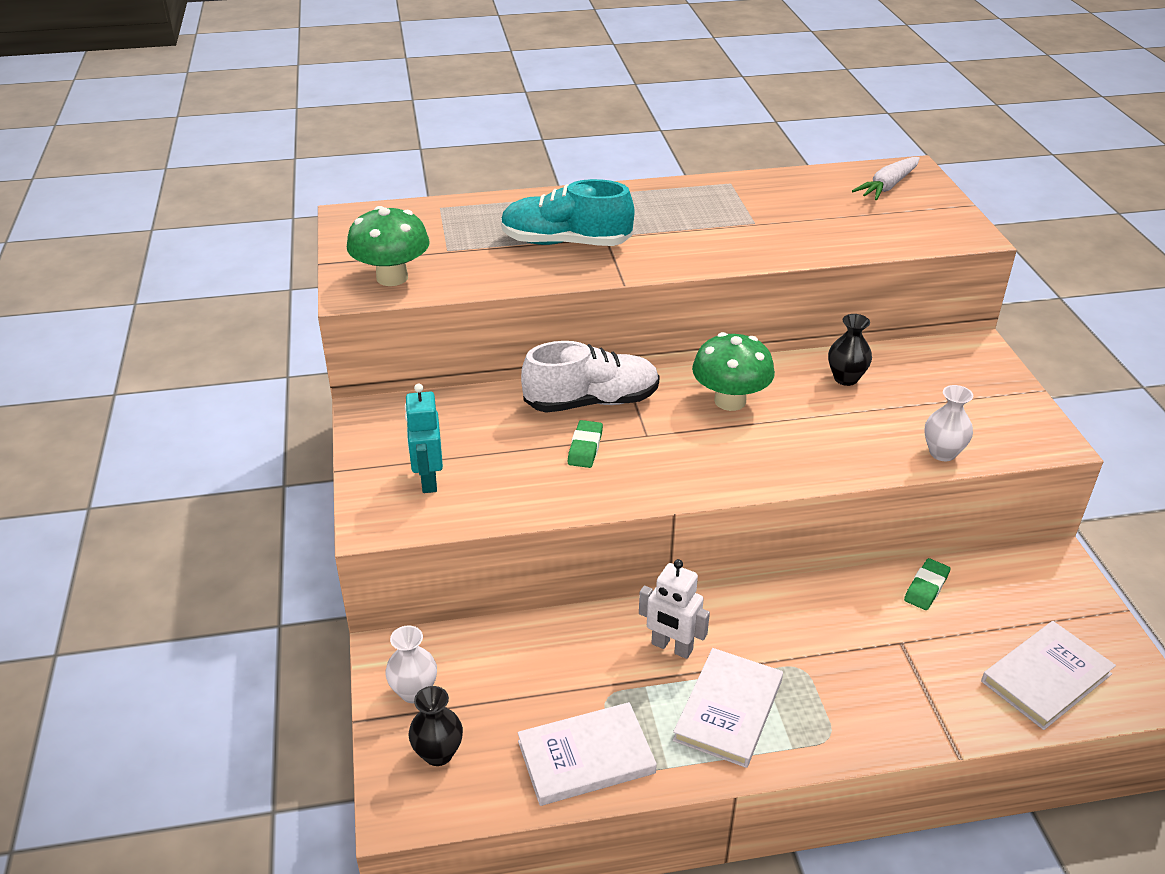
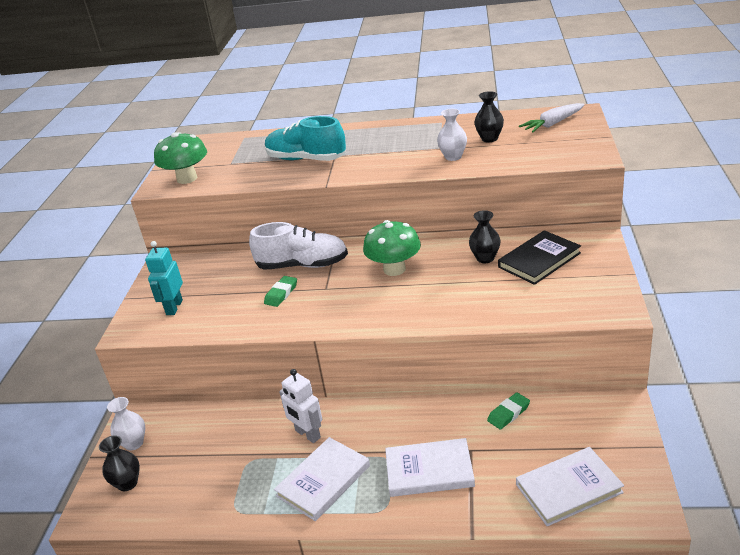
camera: 20 degrees right, 5 degrees down
(586, 757) = (215, 499): white book -> white book (429, 470)
(815, 208) = (489, 139): none -> black vase
(918, 377) = (539, 260): none -> black book
(942, 453) = (527, 313): white vase -> white vase (453, 157)

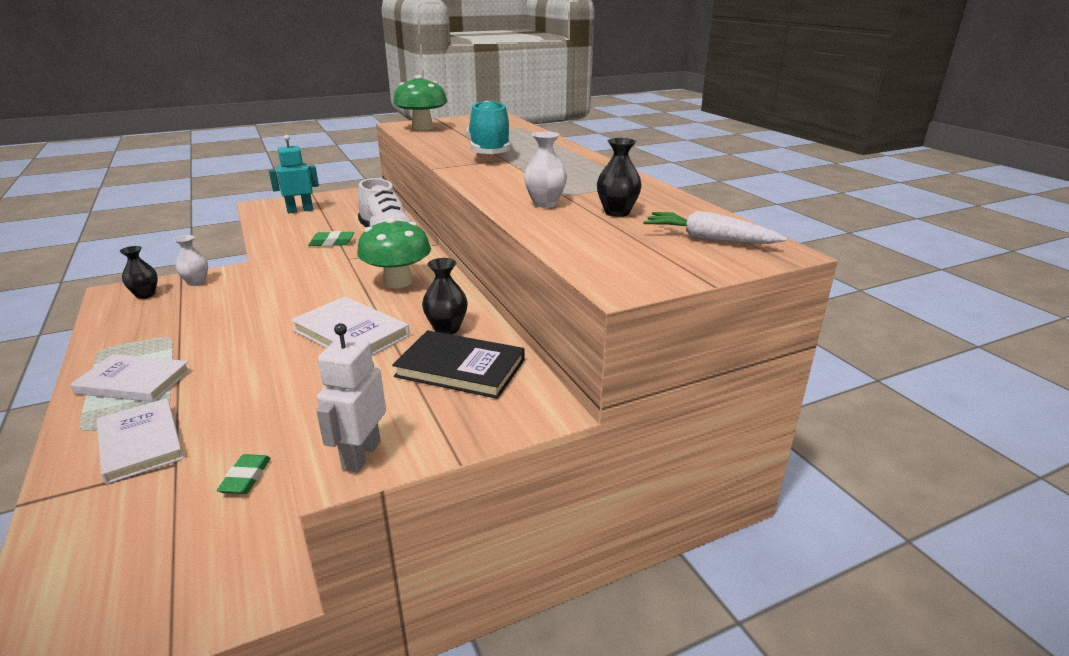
camera: 55 degrees right, 5 degrees down
(307, 434) = (206, 354): white robot -> white robot (361, 455)
(508, 413) = (246, 478): green eraser -> green eraser turned 75 degrees clockwise
(568, 488) = (86, 571): white book -> white book (351, 333)

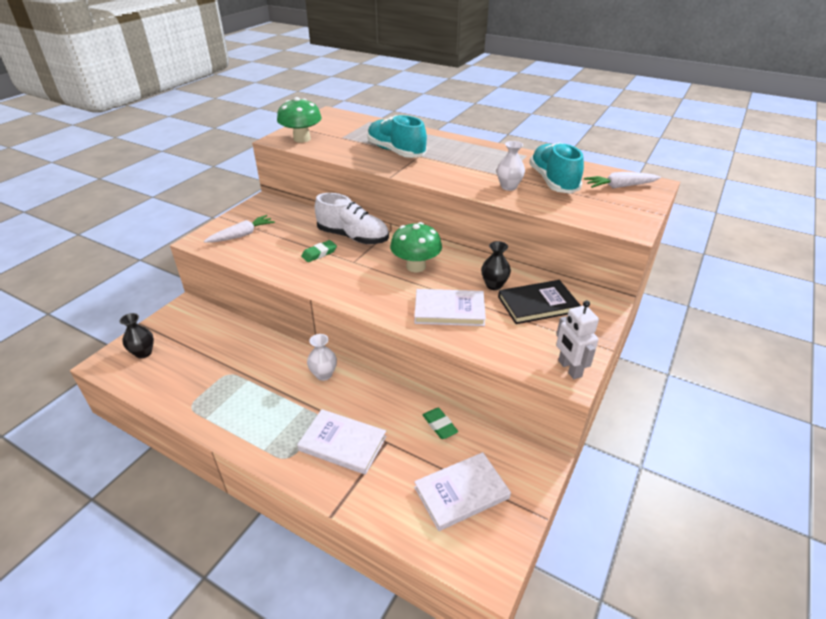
camera: 35 degrees left, 10 degrees up
(134, 382) = (263, 413): white book -> white book (461, 492)
(196, 282) = (170, 325): white vase -> white vase (324, 374)
(300, 210) = (242, 235): turquoise robot -> white carrot
(617, 212) = (553, 181): black vase -> turquoise shoe

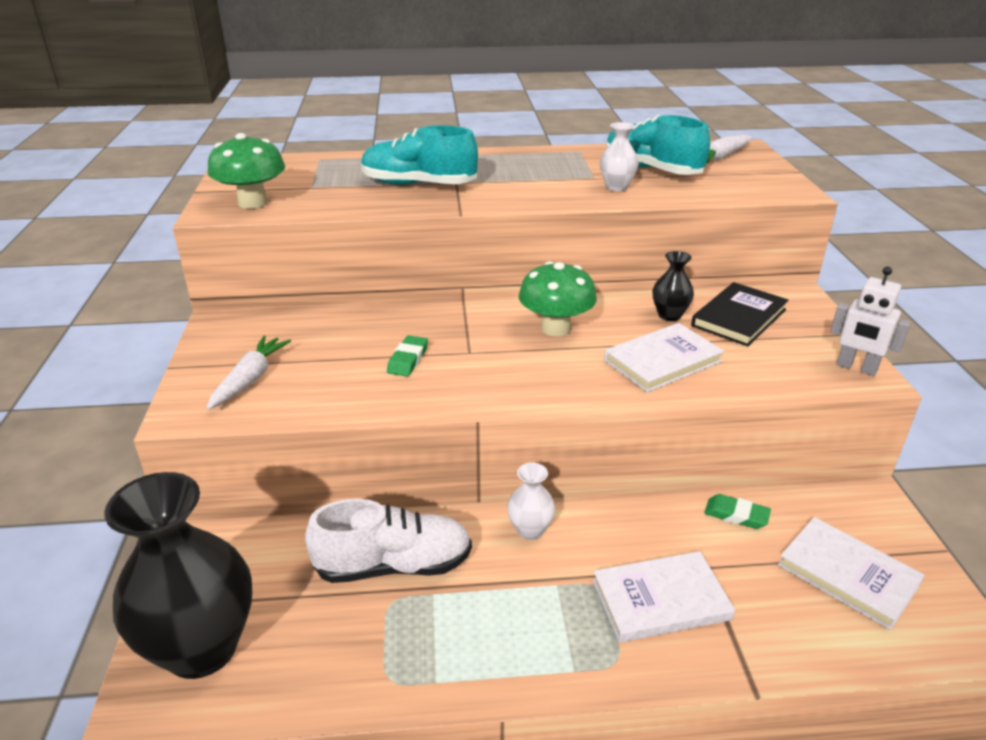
camera: 35 degrees left, 5 degrees down
(143, 353) = (202, 648): black vase -> black vase, size x2.24
(353, 237) = (426, 323): white shoe -> white shoe (393, 565)
(461, 492) = (848, 574): white book -> white book turned 75 degrees counterclockwise

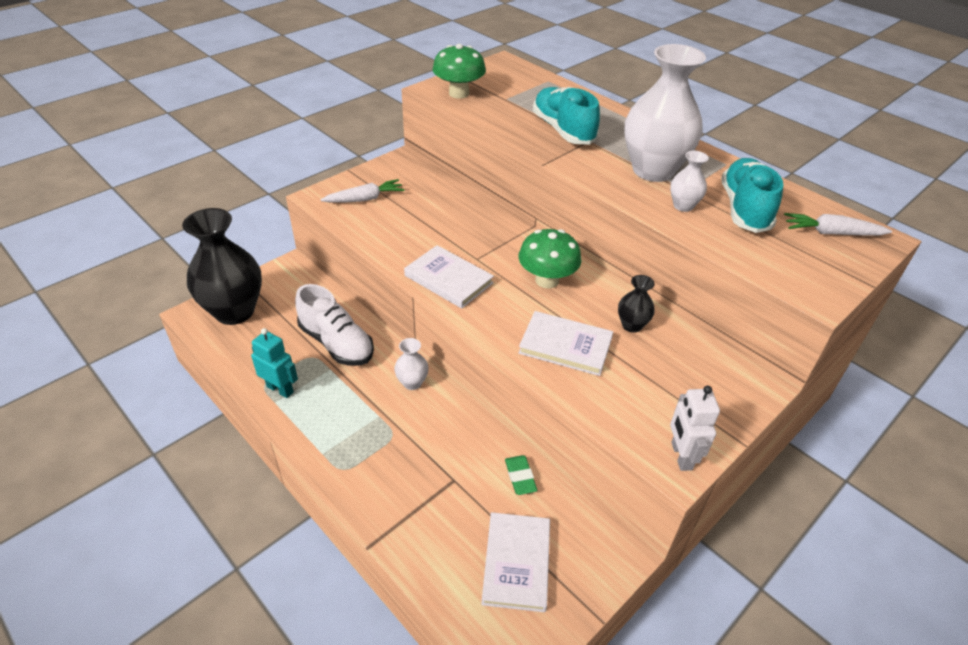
camera: 50 degrees right, 10 degrees up
(408, 360) = (442, 240): green eraser -> none
(417, 664) = (280, 389): none -> turquoise robot
(547, 177) = (653, 170): none -> white vase
(660, 600) = (406, 469): white book -> white book (448, 279)
(739, 317) = (676, 363): black book -> none

